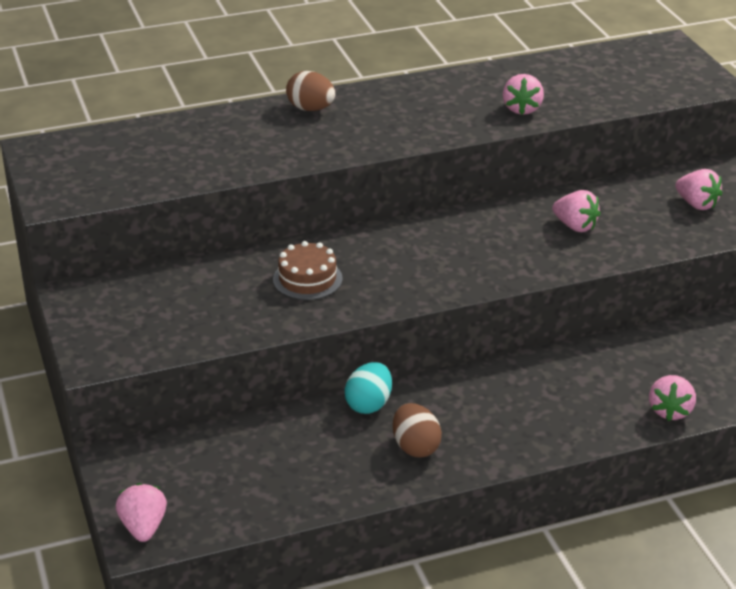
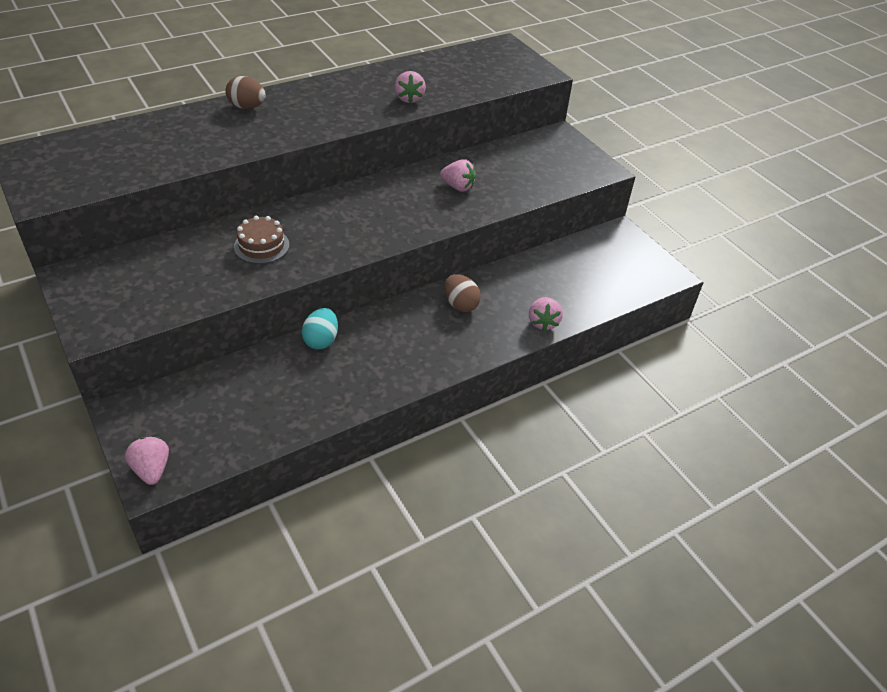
camera: 15 degrees left, 10 degrees up
(415, 447) = (362, 372): brown egg -> brown egg (460, 304)
(696, 204) = (540, 164): pink strawberry -> none

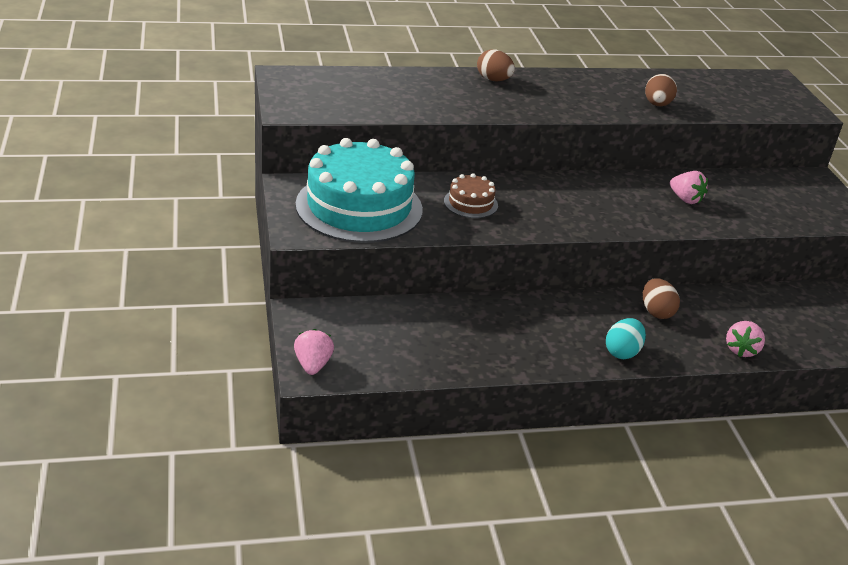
camera: 20 degrees right, 10 degrees down
(149, 282) = (359, 207): none -> turquoise cake
(321, 340) = (503, 306): turquoise egg -> turquoise egg (622, 352)
(409, 98) = (657, 105): pink strawberry -> brown egg

